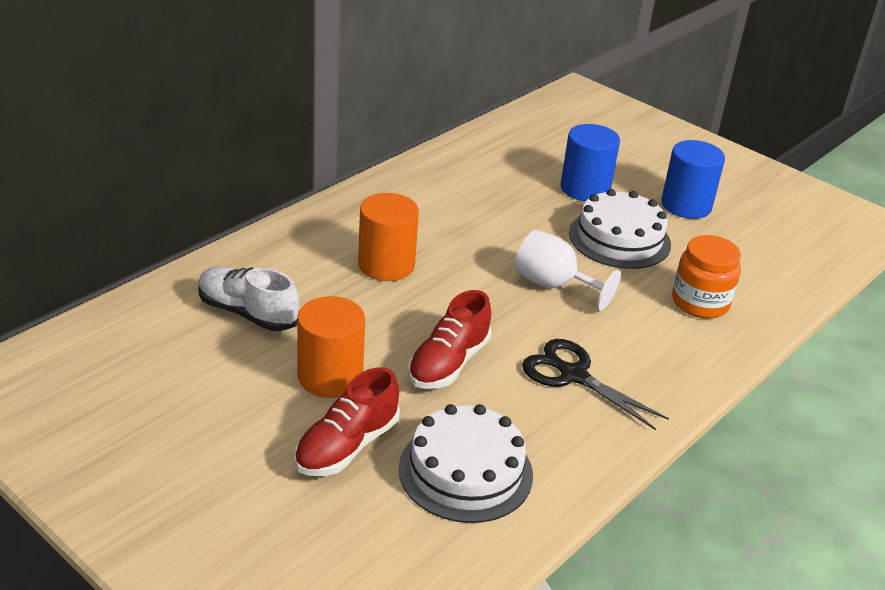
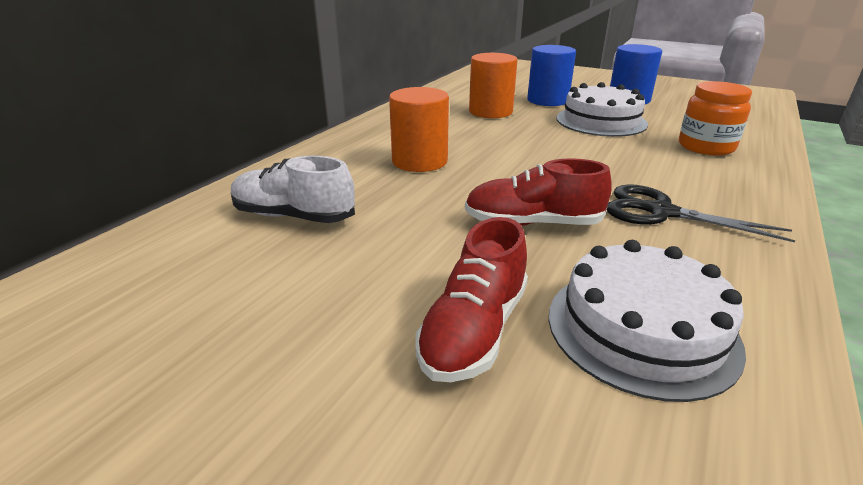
camera: 10 degrees left, 5 degrees down
(330, 377) = (412, 258): orange cylinder -> orange cylinder (490, 112)
(448, 363) = (532, 223): red shoe -> red shoe turned 75 degrees clockwise
(553, 285) = (577, 153): white goblet -> none

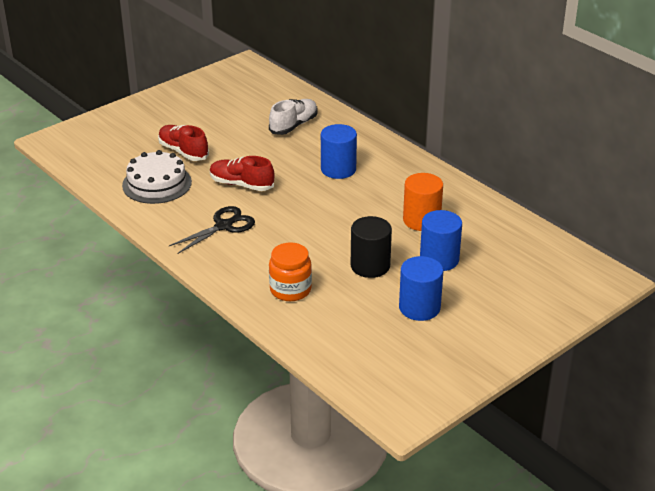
camera: 110 degrees right, 5 degrees up
(419, 161) = (338, 169): orange cylinder -> blue cylinder
(532, 223) = (241, 184): red shoe -> red shoe turned 90 degrees counterclockwise
(601, 121) = (370, 266): white cake -> black cylinder

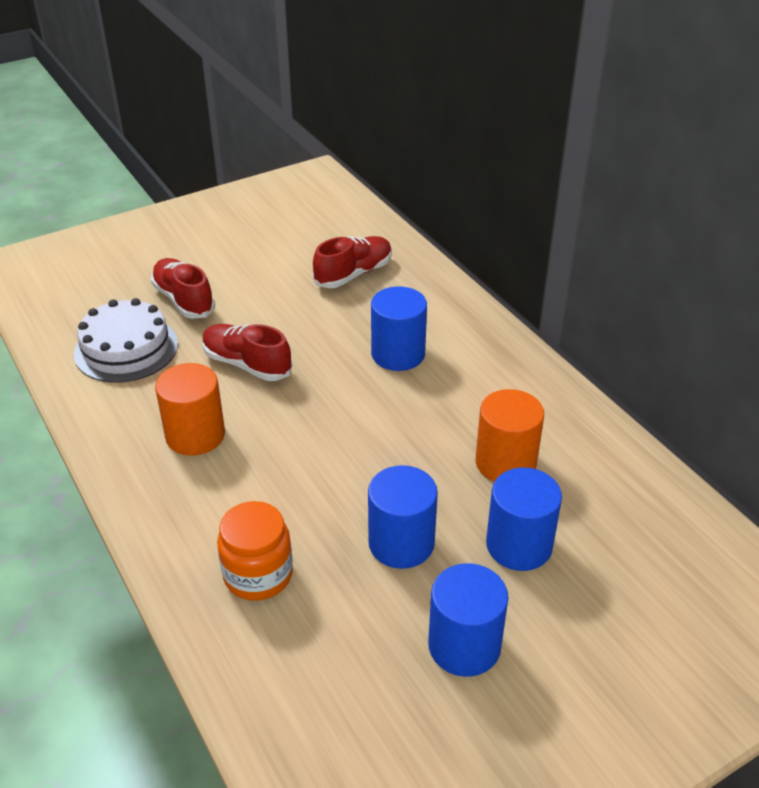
camera: 10 degrees right, 5 degrees up
(224, 226) = (195, 435): black scissors -> orange cylinder
(294, 125) = (353, 274): white shoe -> red shoe
(370, 266) = (401, 543): black cylinder -> blue cylinder

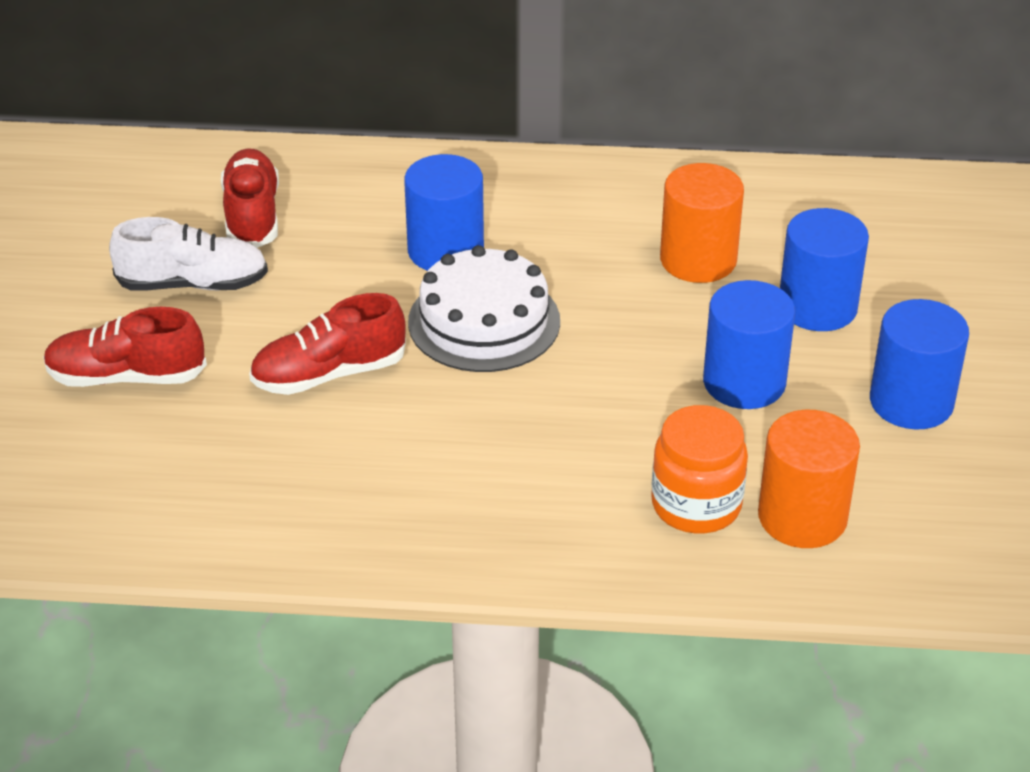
camera: 55 degrees left, 0 degrees up
(126, 349) = (172, 468): white cake -> white cake (484, 321)
(195, 435) = (417, 468): orange cylinder -> orange cylinder (802, 517)
(277, 284) = (193, 284): none -> white shoe

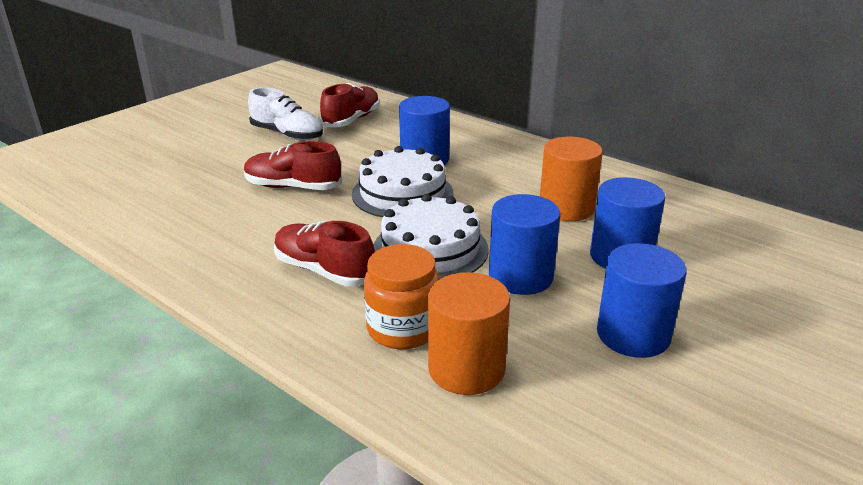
camera: 35 degrees right, 10 degrees down
(126, 377) = (205, 157): red shoe -> red shoe (324, 270)
(611, 390) = (430, 249): none -> white cake

